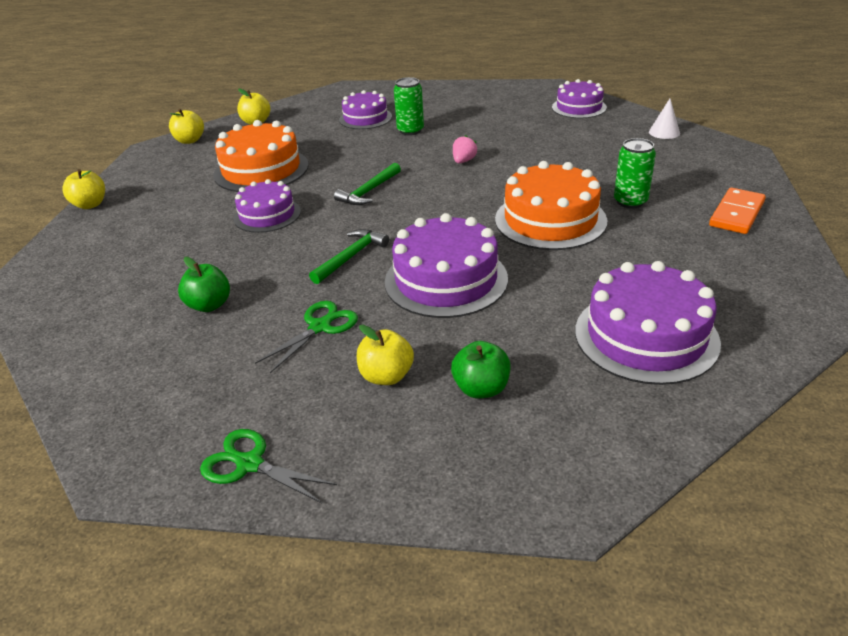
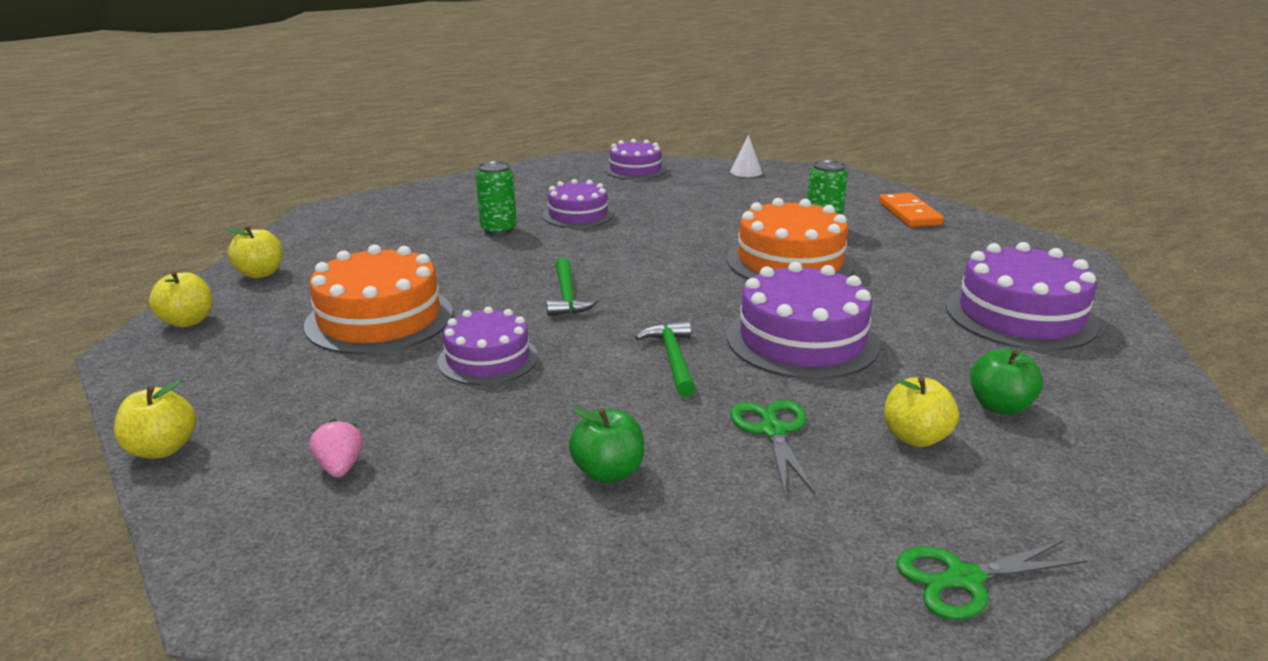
camera: 45 degrees left, 10 degrees down
(365, 118) = (416, 232): purple cake -> purple cake (578, 215)
(463, 161) = (614, 240): pink strawberry -> pink strawberry (340, 467)

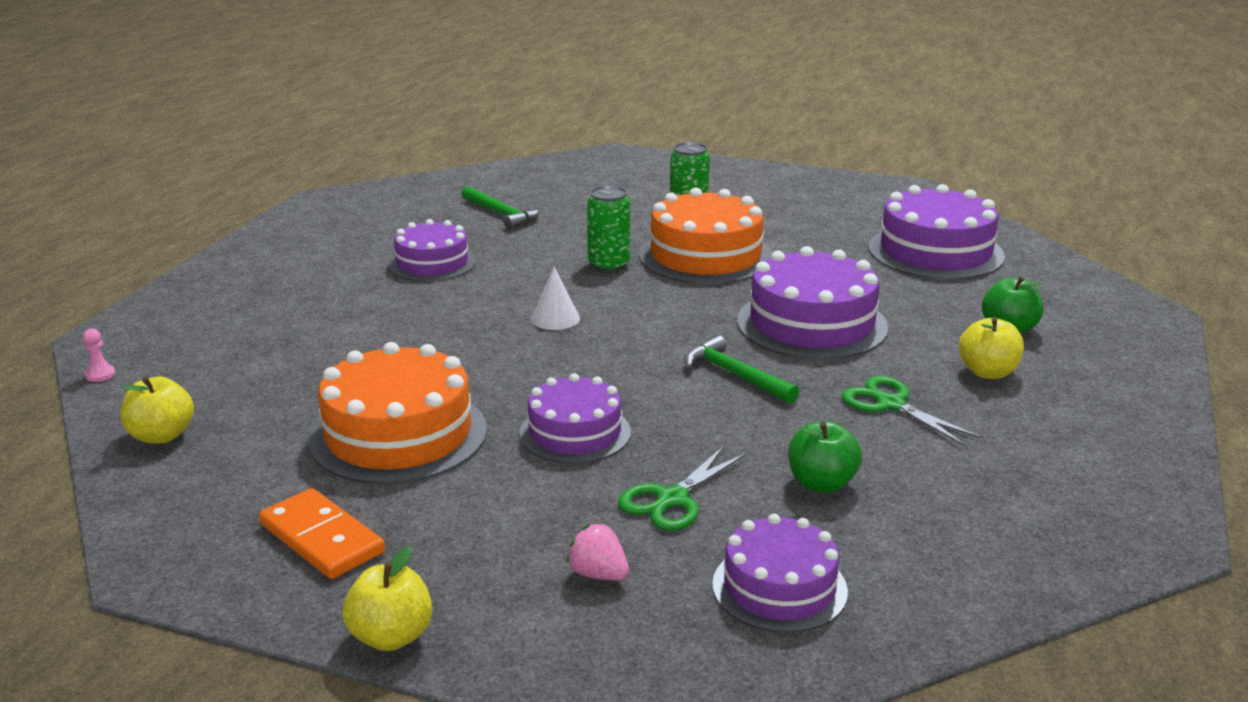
camera: 35 degrees left, 0 degrees up
(188, 321) = (169, 515): yellow apple -> none
(290, 228) = (100, 374): none -> pink pawn
(498, 229) = (370, 303): green can -> green can (609, 265)
(567, 296) = (555, 350): green hammer -> green hammer (501, 214)
(635, 170) = (415, 196): purple cake -> purple cake (779, 587)
(746, 172) = (535, 172): white cone -> white cone (555, 318)
(909, 213) = (741, 181): orange domino -> orange domino (322, 538)
(964, 579) = (1131, 455): green scissors -> green scissors (672, 499)

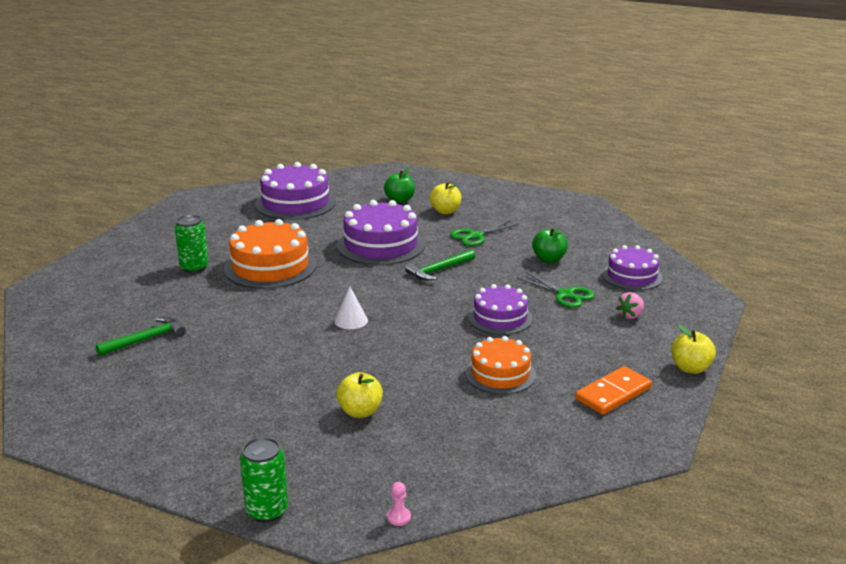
camera: 85 degrees left, 0 degrees up
(161, 436) = (499, 469): yellow apple -> yellow apple (360, 411)
(398, 434) = (500, 374): orange cake -> orange cake, size x0.64
(432, 263) = (235, 369): purple cake -> none
(609, 265) = (270, 299): green can -> green can (267, 511)

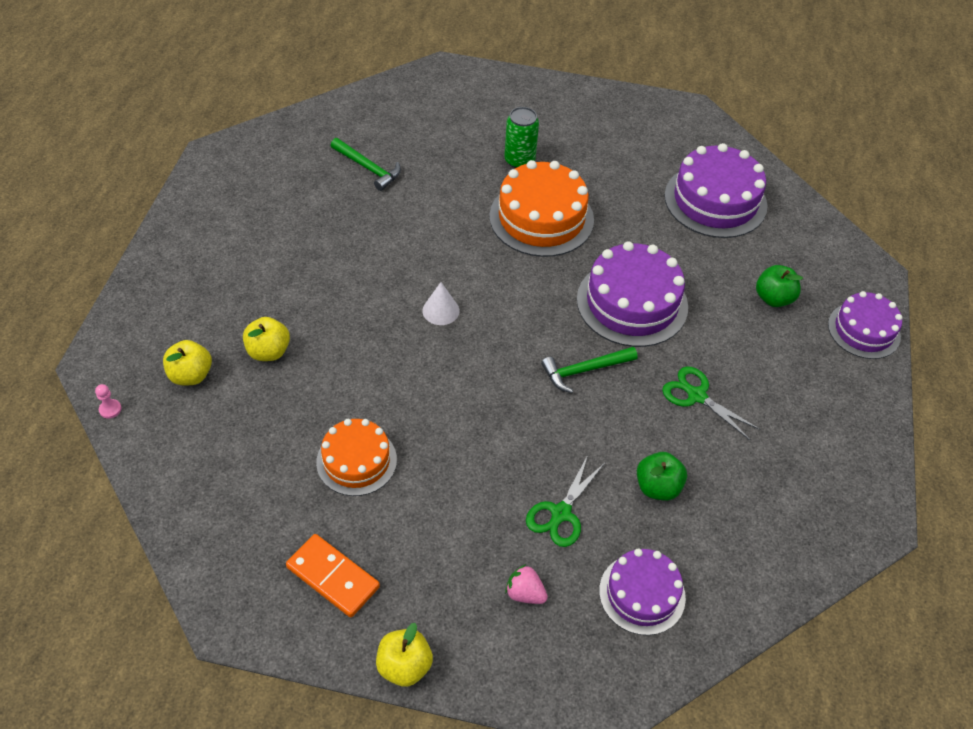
camera: 75 degrees right, 25 degrees up
(267, 511) = (118, 318): green can -> none
(439, 270) = (584, 370): green hammer -> green hammer turned 60 degrees counterclockwise
(445, 211) = (761, 352): yellow apple -> yellow apple (191, 375)
(500, 318) = (481, 447): purple cake -> purple cake (864, 330)

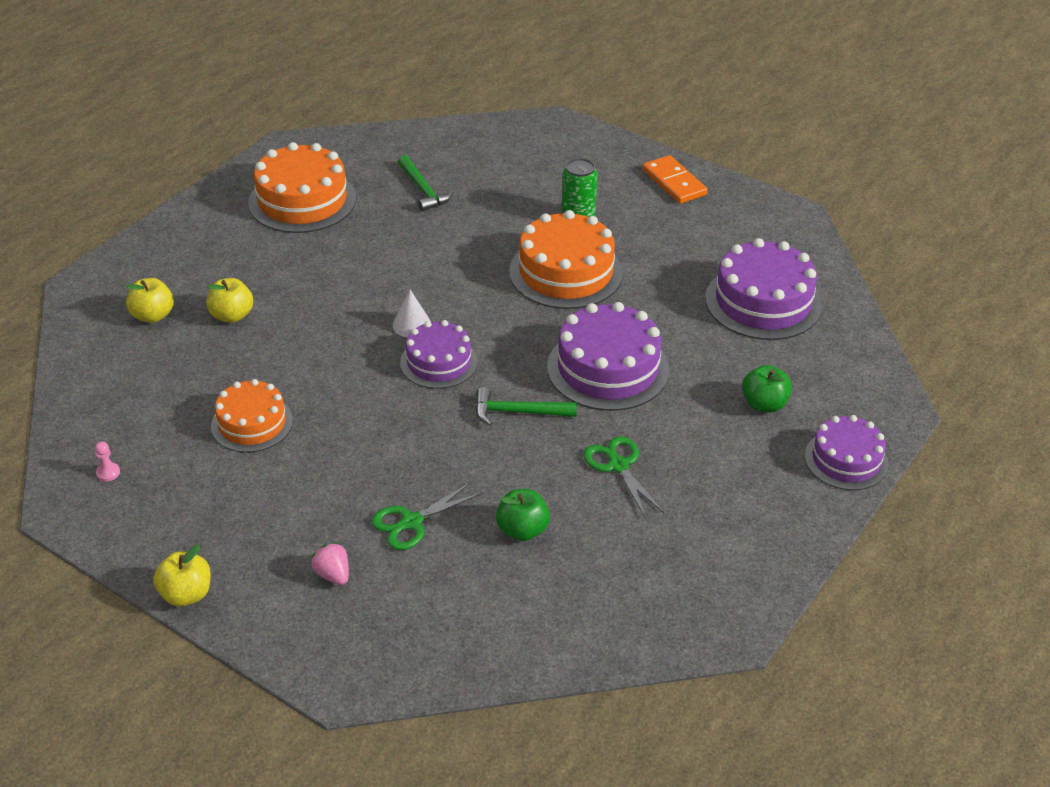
camera: 25 degrees right, 10 degrees down
(110, 409) = (69, 323): pink pawn -> pink pawn (108, 473)
(262, 209) = (302, 200): none -> orange cake
(333, 577) = (171, 506): orange domino -> orange domino (674, 182)
(642, 594) = (444, 612): purple cake -> purple cake (438, 362)

